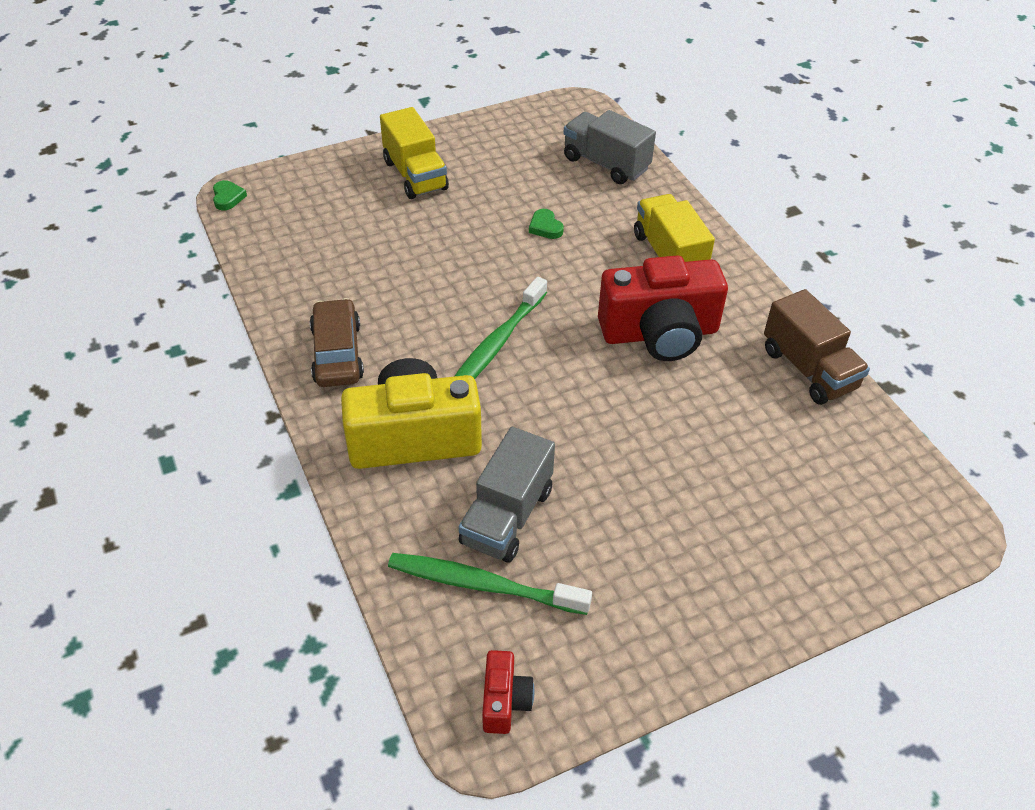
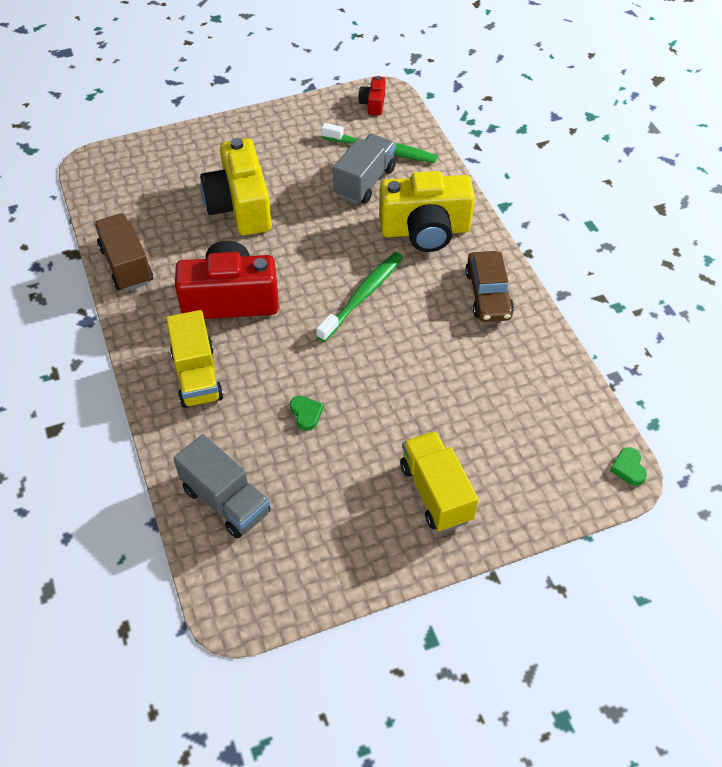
camera: 175 degrees left, 5 degrees up
(689, 463) = (240, 206): none -> yellow camera

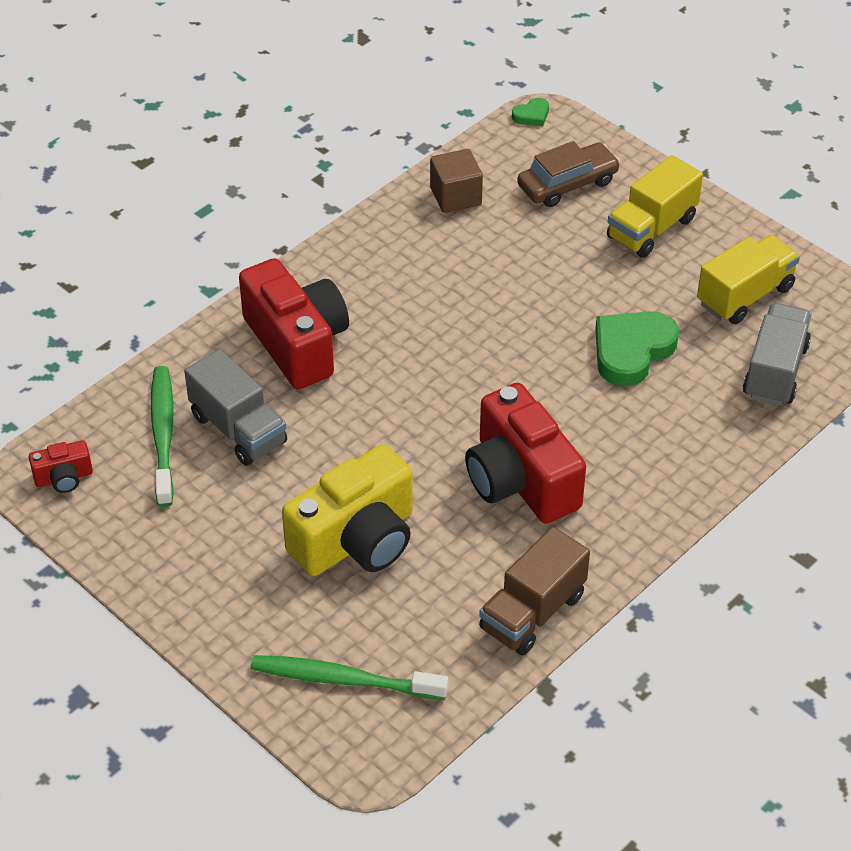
camera: 115 degrees left, 5 degrees down
(197, 376) = (648, 461): yellow truck -> yellow truck (745, 295)
(306, 414) = (631, 351): green heart -> green heart, size x2.14
(363, 296) = (438, 363): green toothbrush -> green toothbrush (344, 679)
(364, 182) = (238, 429): grey truck -> grey truck turned 135 degrees counterclockwise
(425, 230) = (297, 343): yellow camera -> red camera
(488, 294) = (370, 261): brown car -> brown car (567, 184)
(539, 372) = (455, 196): none -> brown cube

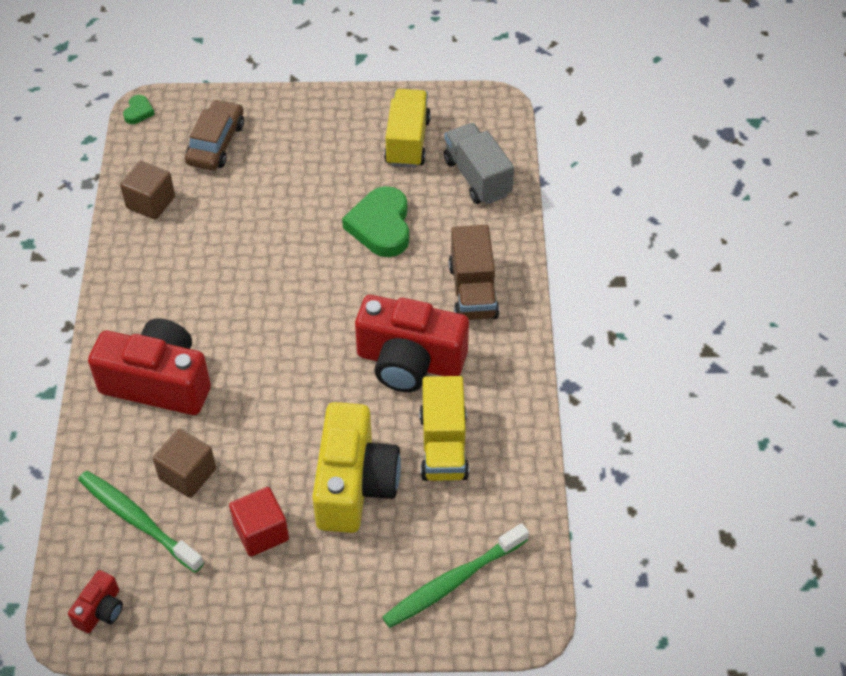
camera: 45 degrees left, 5 degrees up
(238, 429) = (187, 474): grey truck -> brown cube
(242, 517) = (261, 532): none -> red cube
(532, 612) = (513, 440): brown truck -> brown truck (473, 291)
(651, 228) = (303, 137): yellow truck -> yellow truck (443, 445)

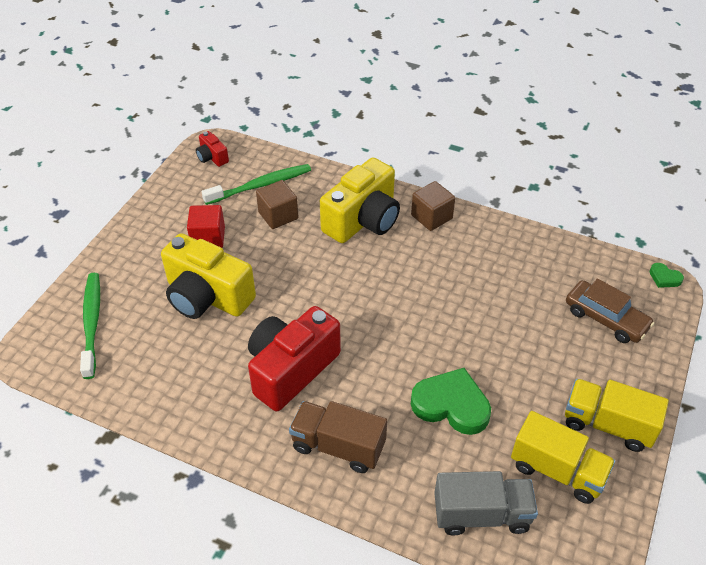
camera: 115 degrees right, 5 degrees down
(150, 202) = (547, 259): brown cube -> brown cube (431, 217)
(158, 383) = (363, 220): red camera -> yellow camera
(443, 445) = (200, 361): yellow truck -> yellow truck (607, 425)

